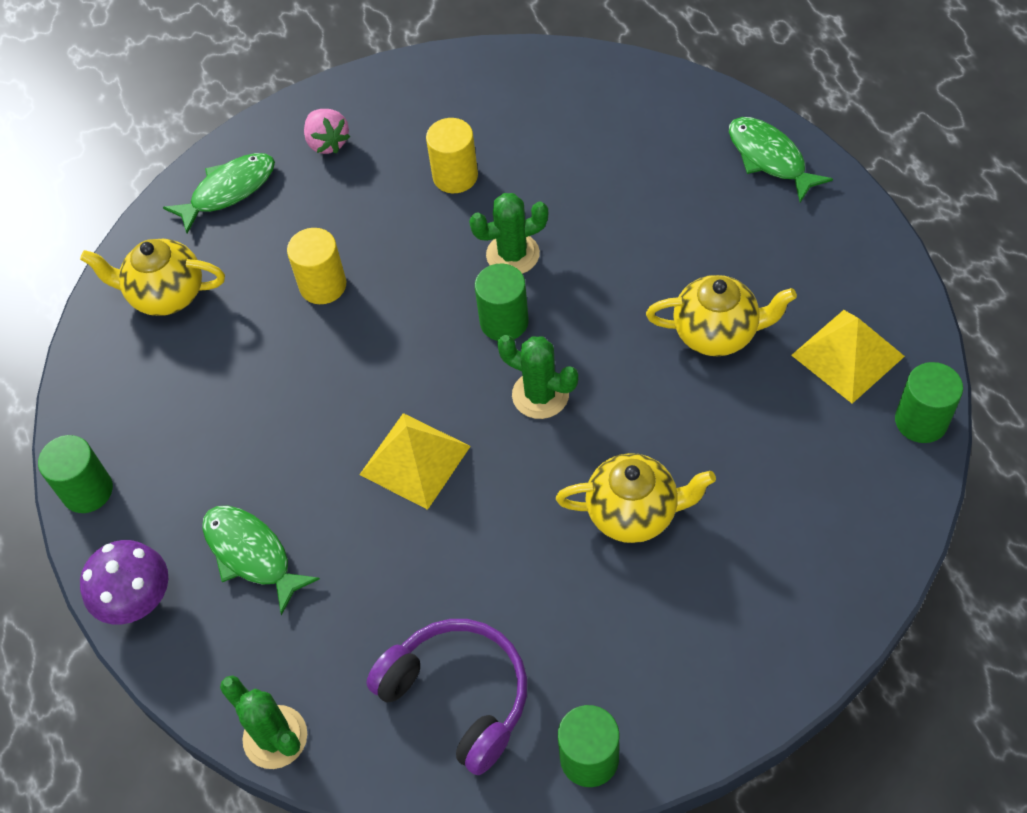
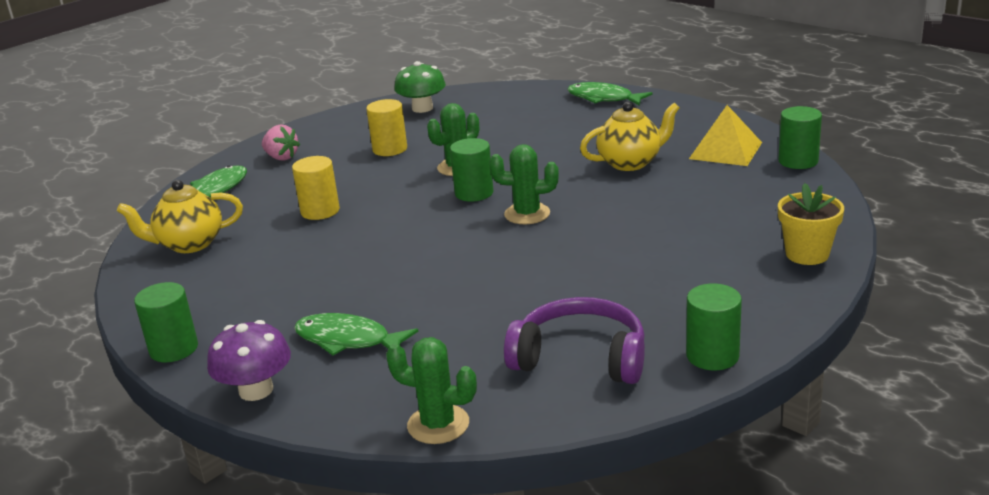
camera: 25 degrees left, 30 degrees down
(415, 460) = (453, 263): yellow pyramid -> none
(536, 89) = (422, 108): none -> green mushroom
(634, 513) = (641, 242): yellow teapot -> none
(803, 624) = (807, 254): none -> yellow flower pot

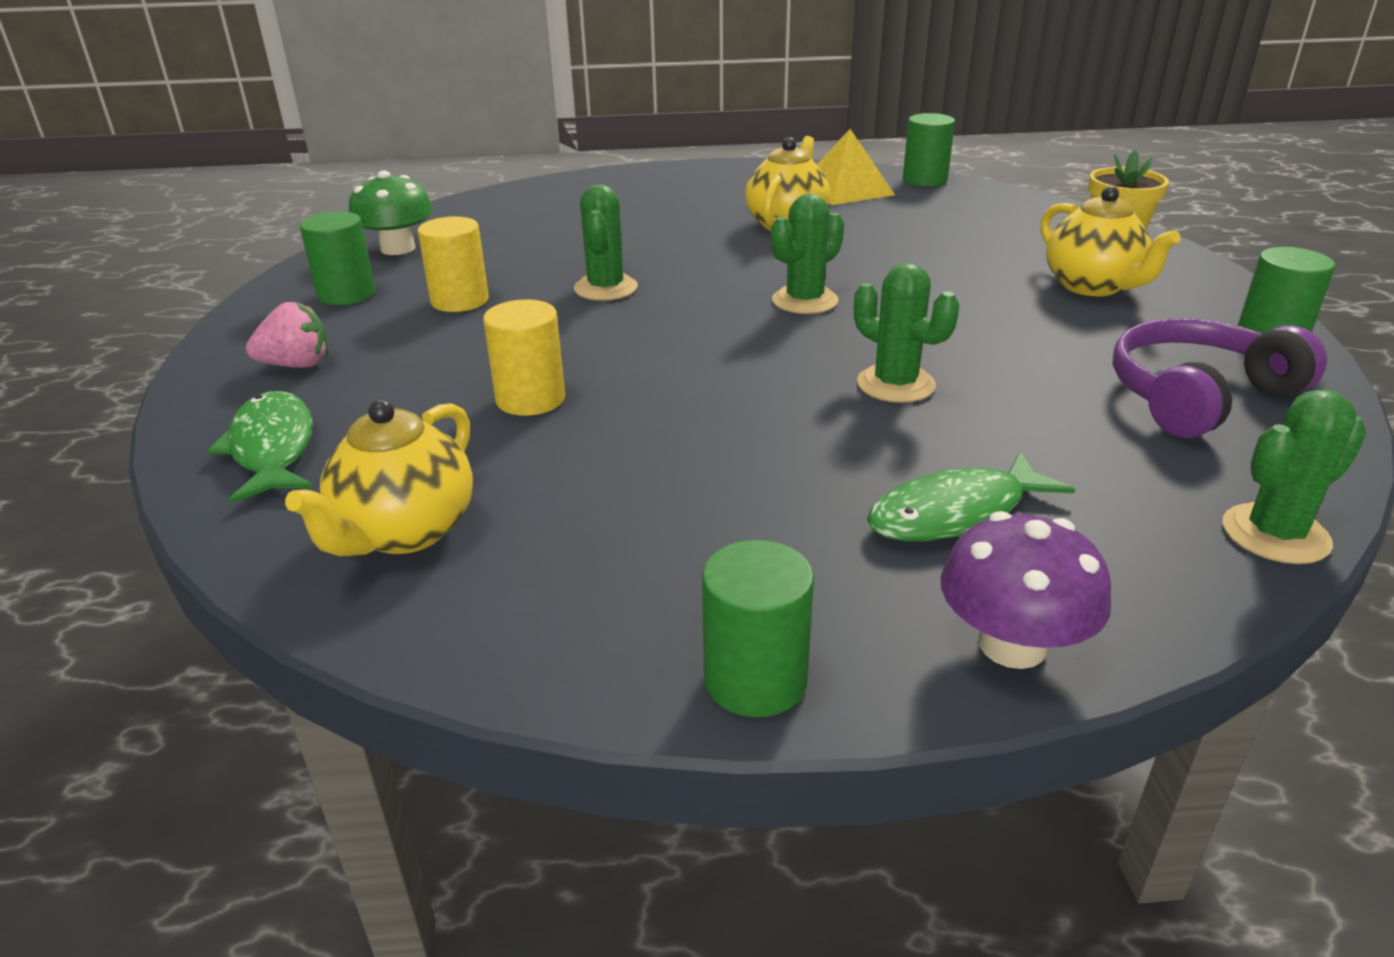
camera: 50 degrees left, 5 degrees up
(461, 276) = (895, 384): none -> green cactus
(474, 193) = (692, 304): green cylinder -> green cylinder (346, 294)
(603, 98) = (613, 182): green fish -> none
(700, 276) = (1092, 286): none -> yellow teapot

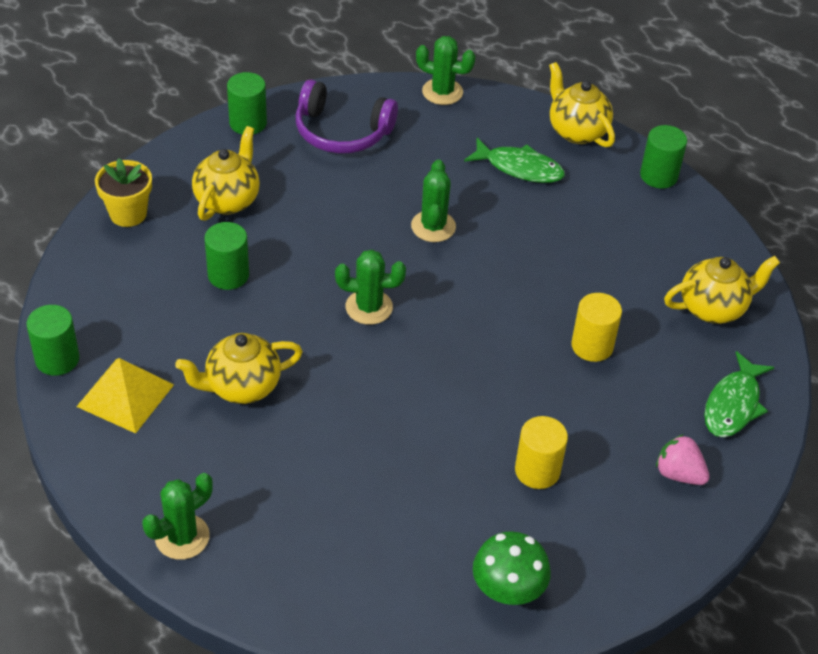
camera: 135 degrees left, 15 degrees up
(346, 294) = (594, 542): green cylinder -> green cylinder (228, 275)
(606, 288) = (445, 410): green cactus -> green cactus (182, 537)
(1012, 645) = (576, 131): purple mushroom -> yellow teapot

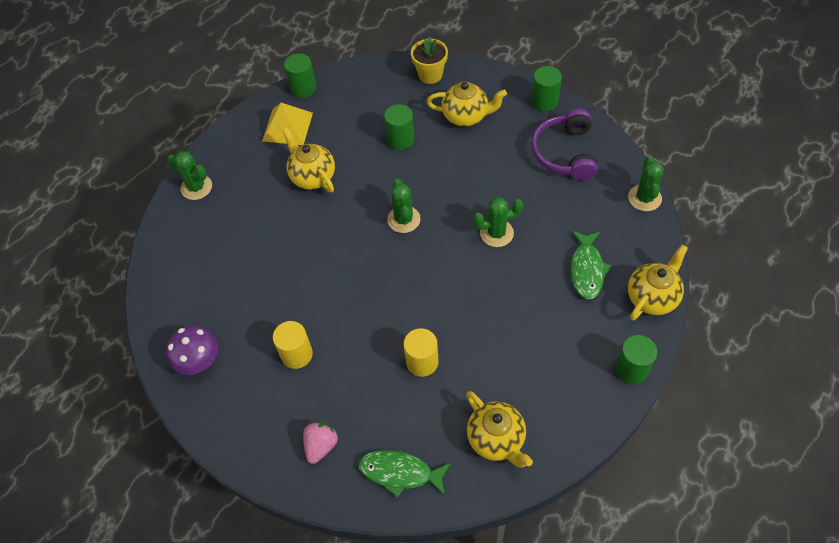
camera: 80 degrees right, 10 degrees up
(508, 588) = (198, 361): green mushroom -> purple mushroom

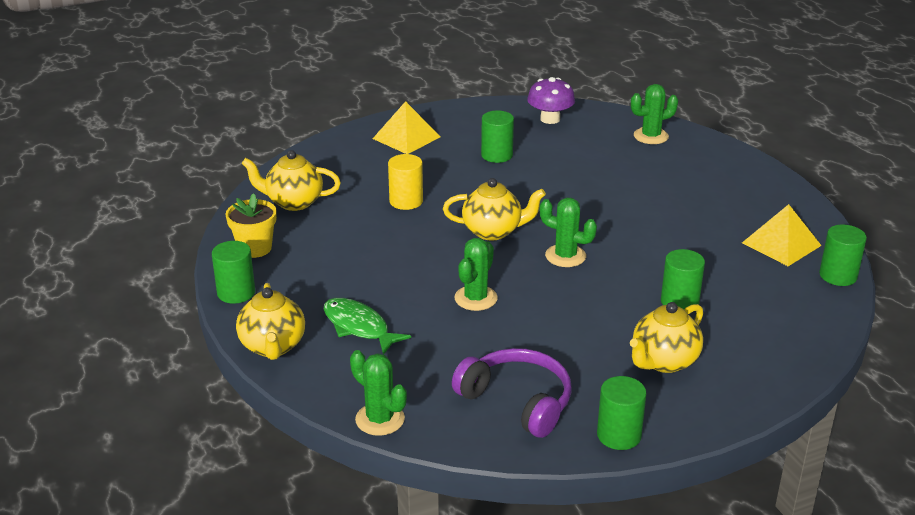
camera: 125 degrees right, 25 degrees down
(196, 187) = (747, 172): green cactus -> green cactus (651, 136)
(296, 354) = (497, 155): yellow cylinder -> green cylinder
(312, 177) = (688, 231): yellow teapot -> yellow teapot (493, 231)
(321, 446) = (406, 137): pink strawberry -> yellow pyramid
(400, 472) = (337, 157): green fish -> none
(430, 75) = (769, 371): yellow flower pot -> yellow flower pot (255, 248)

